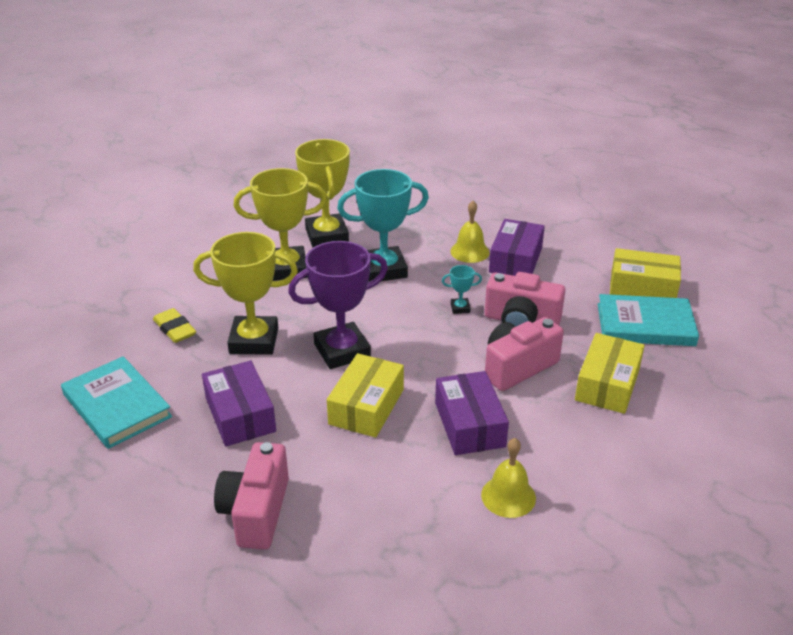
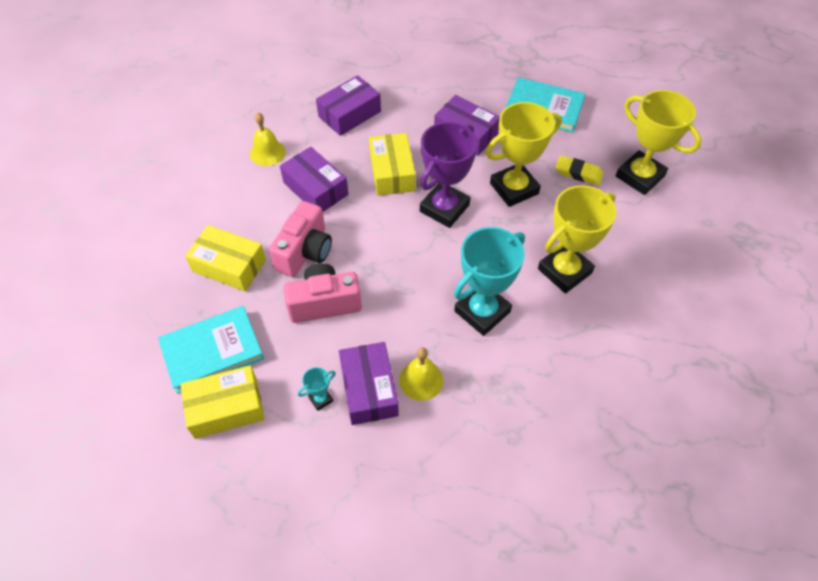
camera: 150 degrees right, 20 degrees up
(256, 512) = (402, 89): pink camera -> none
(327, 235) = (573, 334): yellow trophy -> yellow trophy (639, 176)
(360, 505) = (349, 114): none -> purple box
(460, 308) = (384, 294): turquoise trophy -> turquoise trophy (320, 399)
(607, 384) = (229, 266): yellow box -> yellow box turned 60 degrees counterclockwise

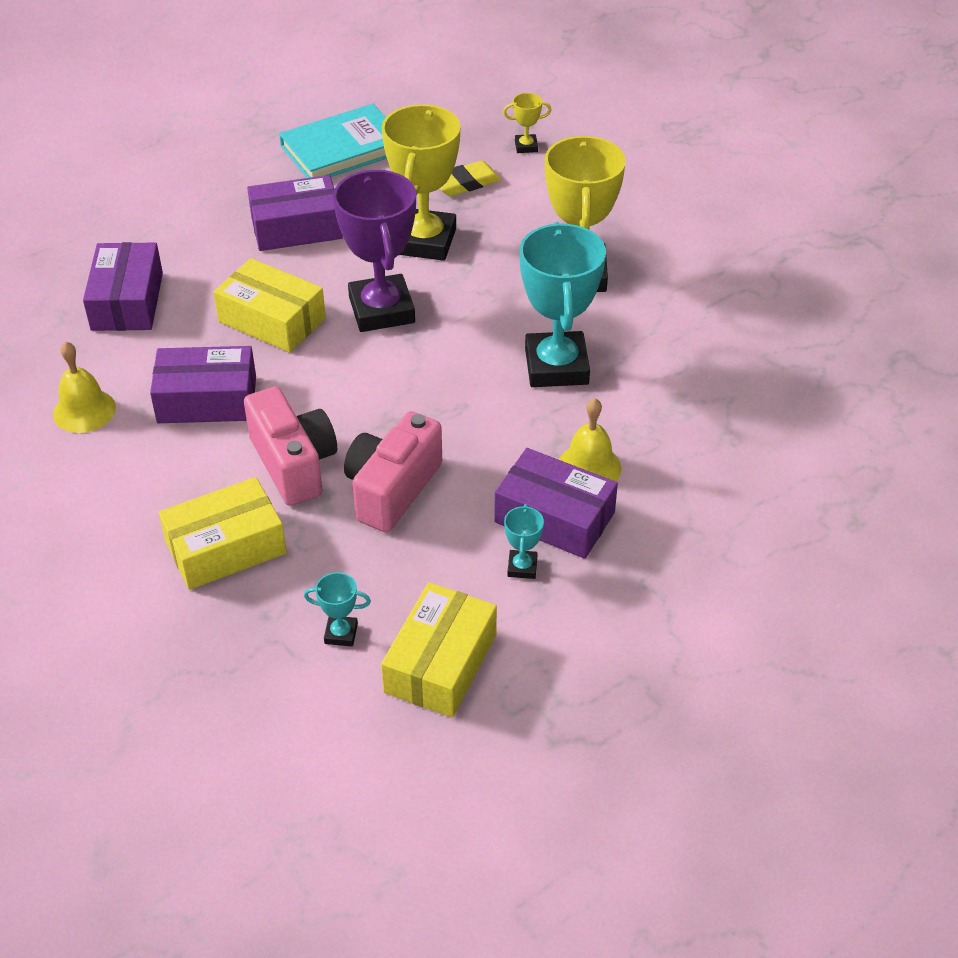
camera: 50 degrees left, 10 degrees down
(212, 351) = (341, 634): turquoise book -> turquoise trophy
(639, 176) = (526, 146): yellow trophy -> yellow trophy, size x0.42

